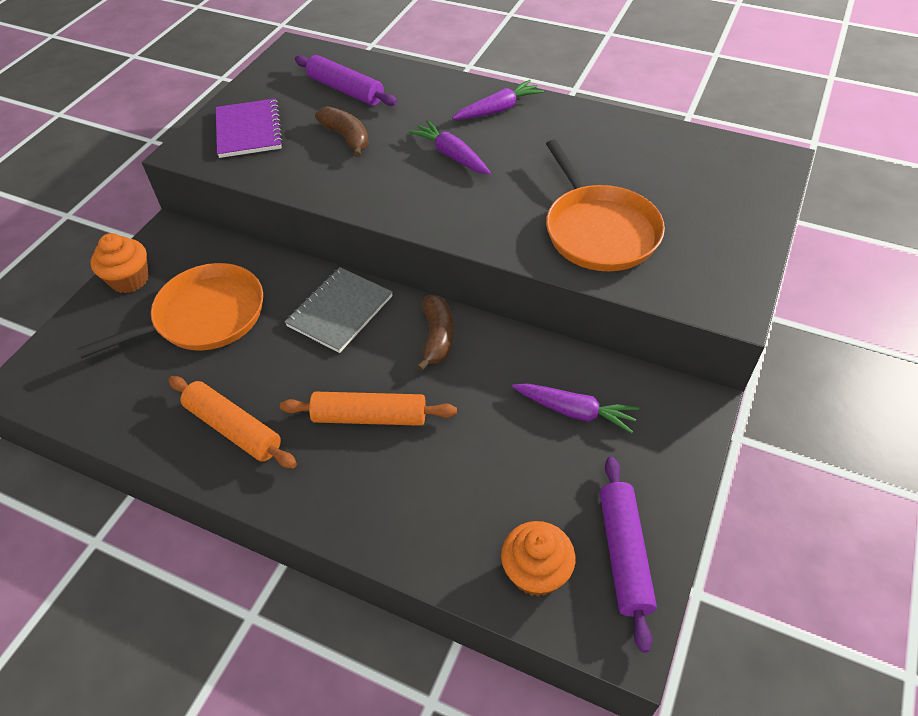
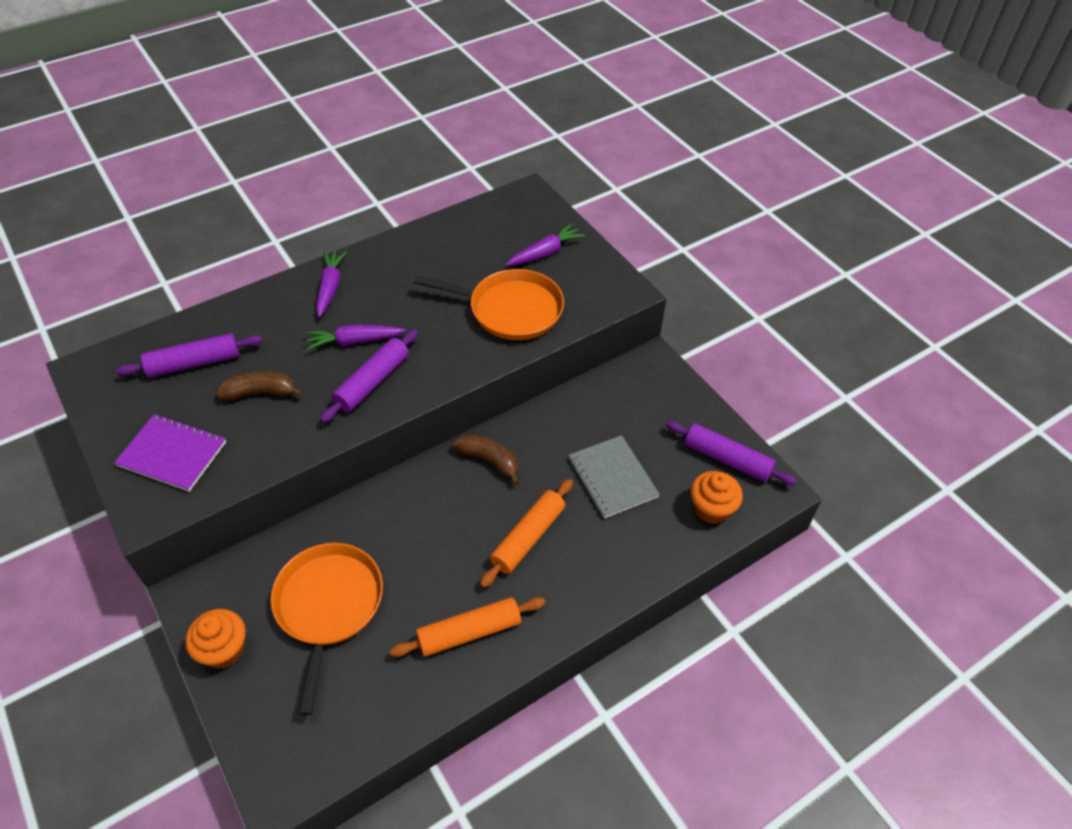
camera: 60 degrees left, 0 degrees up
(340, 311) = (409, 507): grey notebook -> grey notebook (612, 478)
(416, 190) = (372, 382): none -> purple rolling pin
(574, 411) = (612, 422): purple carrot -> purple carrot (545, 253)

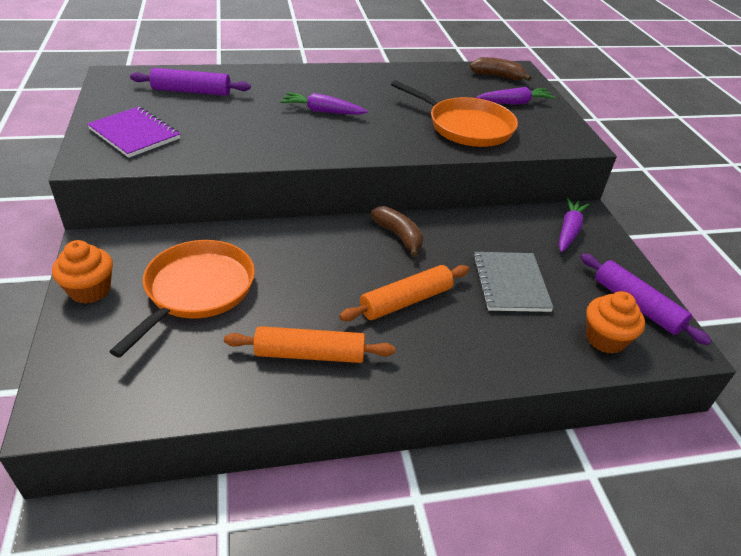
camera: 20 degrees right, 10 degrees down
(260, 392) = (228, 119): brown banana -> brown banana (497, 76)
(330, 287) = (324, 79): purple carrot -> purple carrot (569, 231)
(372, 382) = (321, 137): purple rolling pin -> none

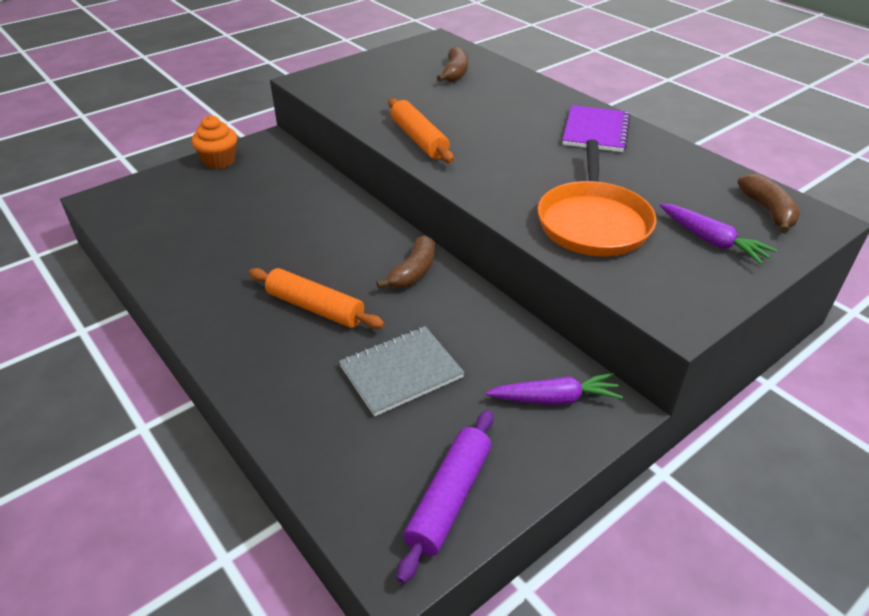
camera: 65 degrees right, 0 degrees up
(134, 134) = (360, 80): purple notebook -> purple notebook (596, 131)
(191, 91) = (455, 73): purple rolling pin -> brown banana
(197, 290) = (250, 199): orange pan -> none
(310, 354) = (211, 278): orange rolling pin -> orange rolling pin (419, 139)
(322, 111) = (505, 135): purple carrot -> none
(605, 339) = (359, 476): orange cupcake -> none

